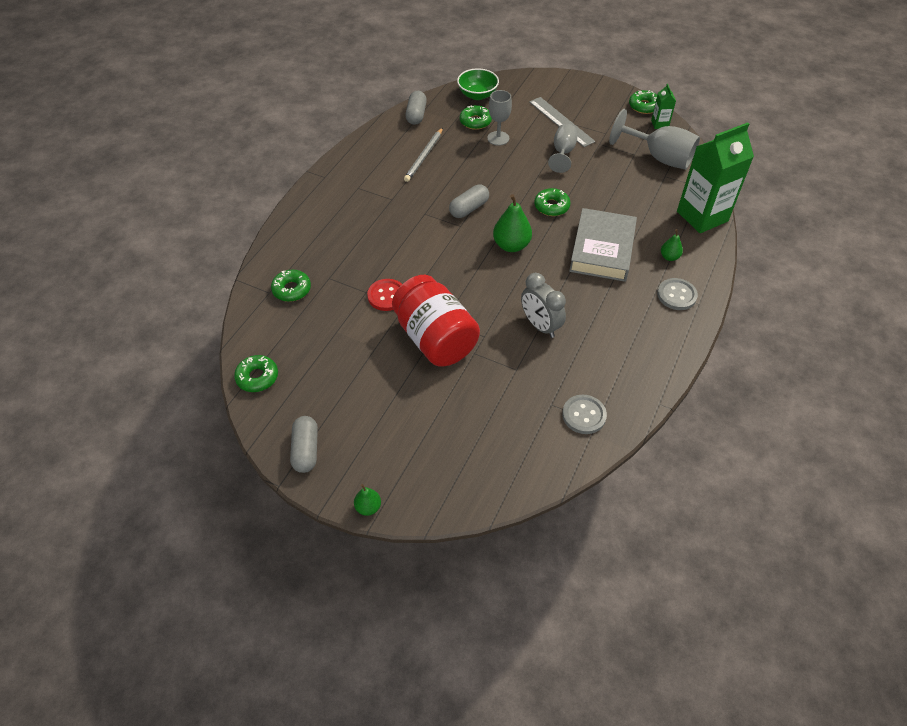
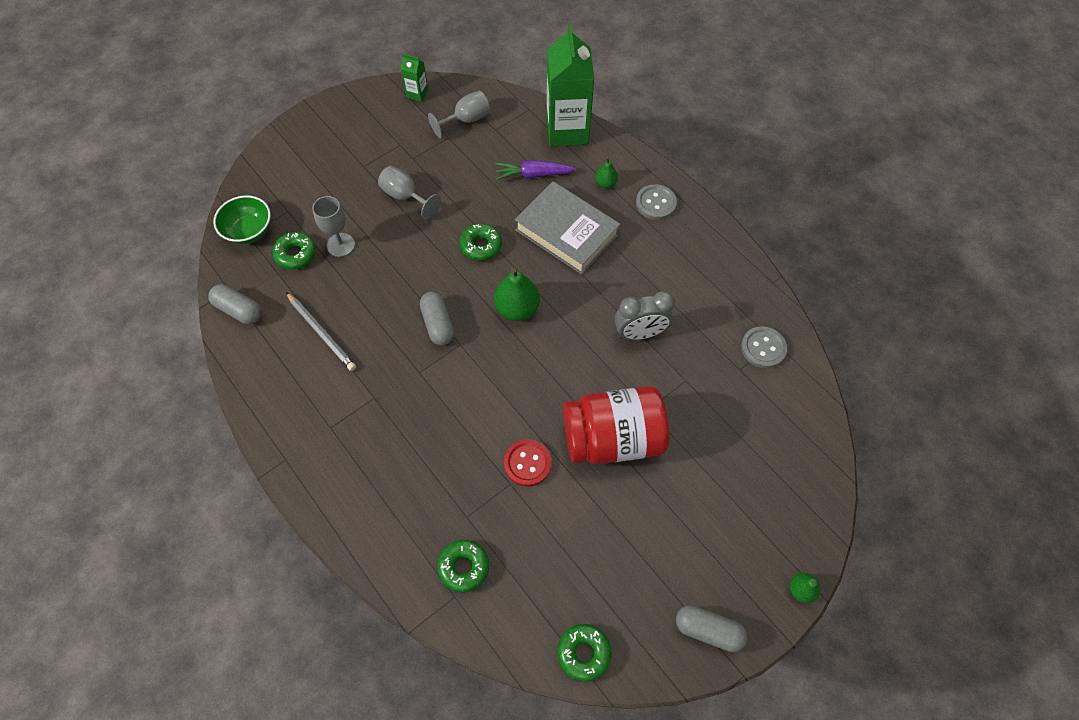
camera: 65 degrees left, 10 degrees up
(561, 121) = (354, 174): grey ruler -> none
(640, 212) = (533, 175): none -> purple carrot
(644, 106) = (381, 92): green donut -> none
(659, 157) = (466, 120): grey goblet -> grey goblet, size x0.63

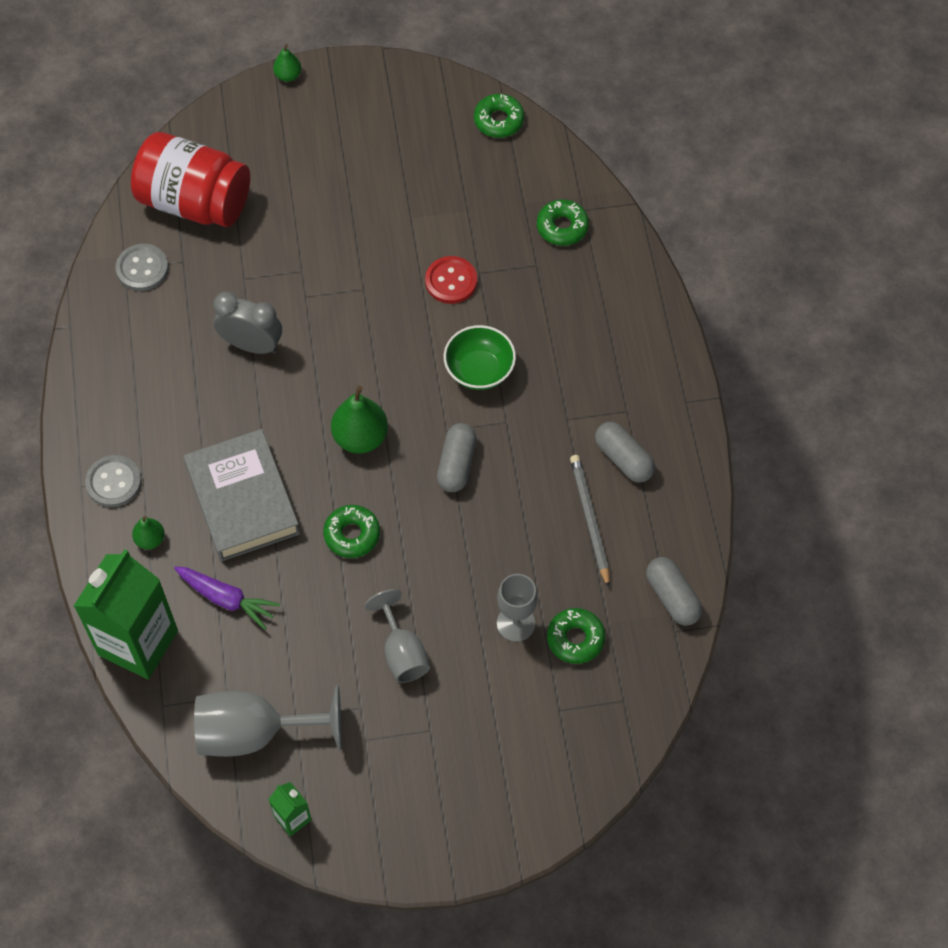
camera: 150 degrees left, 0 degrees up
(249, 231) = (619, 704): green bowl -> green bowl (479, 370)
(466, 120) = (255, 733): grey goblet -> grey goblet, size x1.60
(613, 438) = (355, 262): red jar -> red jar (195, 202)
(708, 630) = (386, 87): grey capsule -> grey capsule (623, 459)

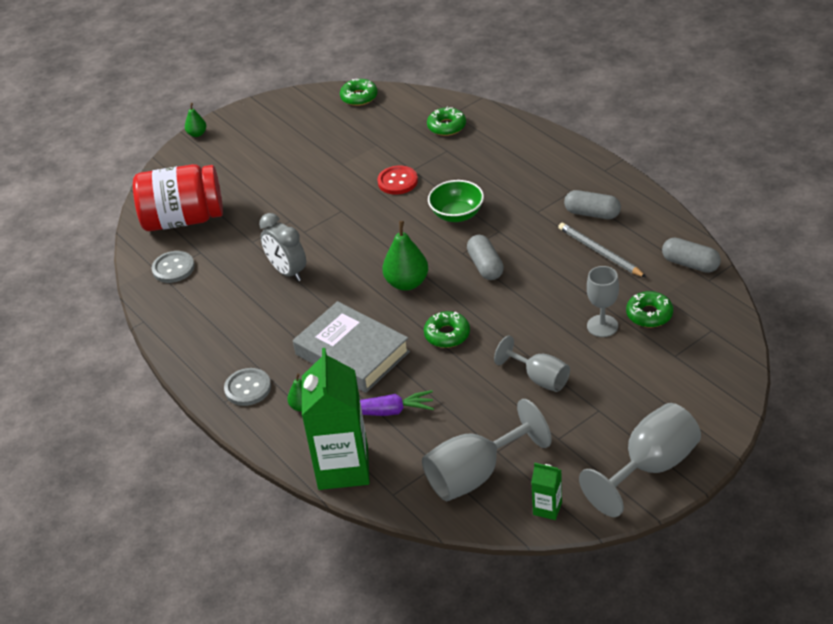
camera: 25 degrees left, 20 degrees down
(252, 345) = (287, 271): grey clock -> grey clock turned 120 degrees counterclockwise
(426, 834) = (650, 467): none -> grey goblet

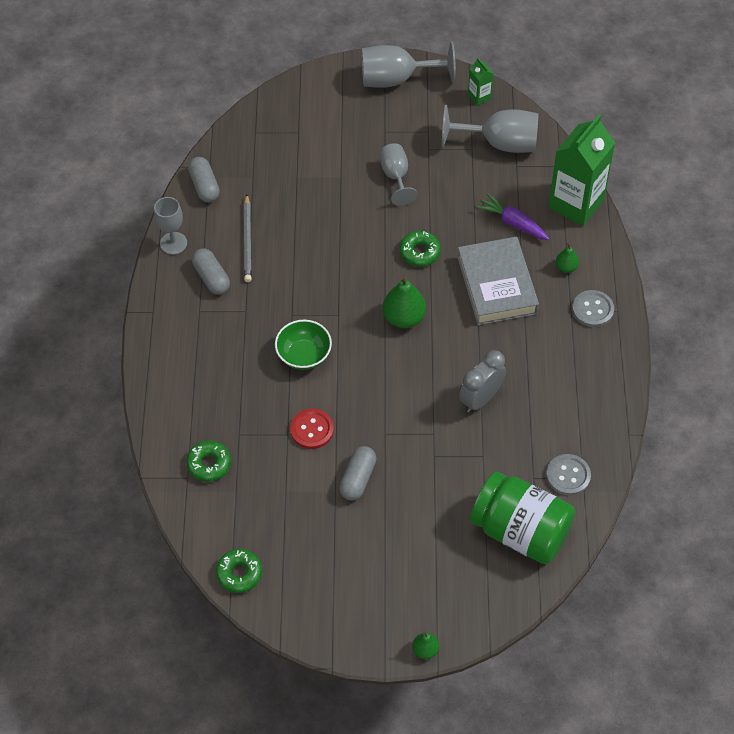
camera: 145 degrees left, 15 degrees up
(183, 219) = (520, 531): red jar -> green jar
(287, 271) = (481, 399): grey clock -> grey clock turned 135 degrees counterclockwise
(485, 266) = (335, 289): grey capsule -> grey capsule (358, 478)
(602, 326) = (315, 184): grey goblet -> grey goblet (173, 243)
(649, 314) = (277, 170): green donut -> none

